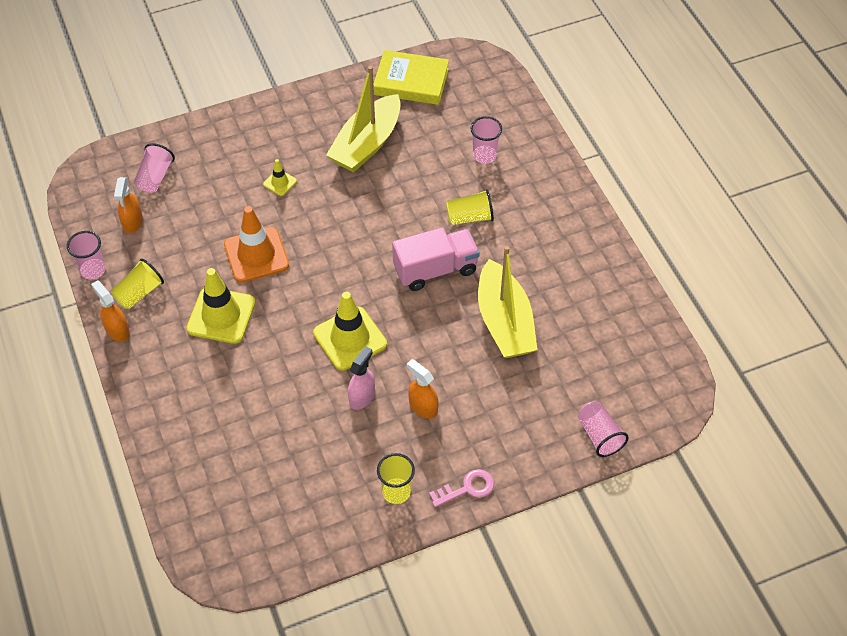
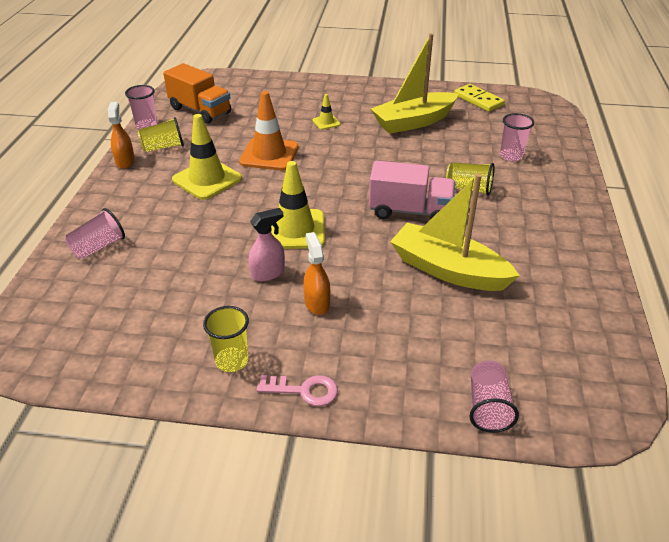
camera: 30 degrees right, 15 degrees down
(132, 222) = (200, 111): orange spray bottle -> orange truck
(155, 177) = (240, 94): pink cup -> pink cup (98, 247)
(411, 82) = (478, 100): yellow book -> yellow domino
(504, 322) = (448, 270): yellow boat -> yellow boat turned 105 degrees clockwise

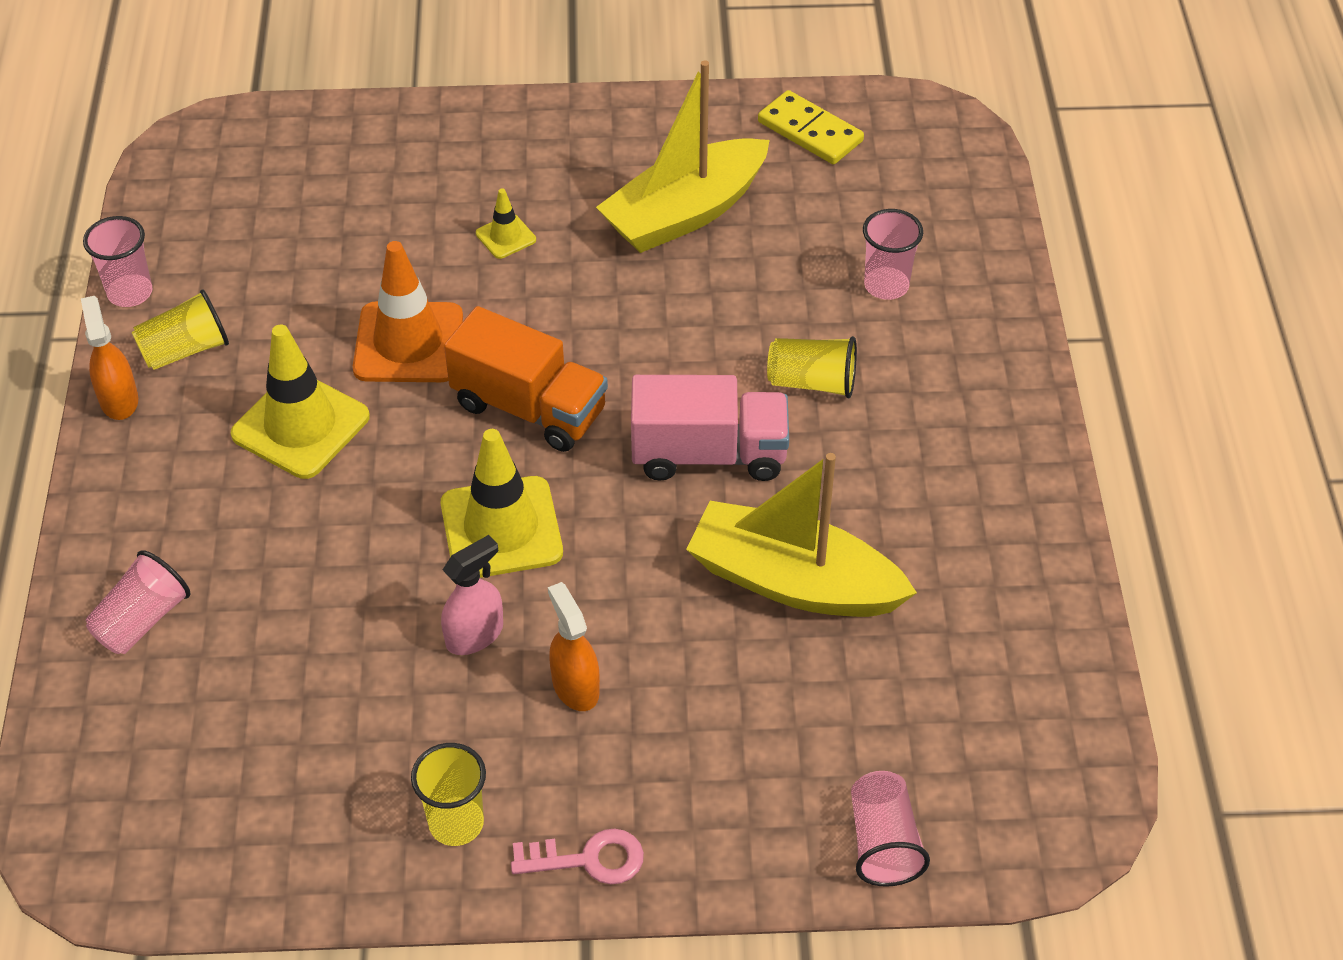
camera: 10 degrees left, 10 degrees up
(200, 111) = (232, 235): orange truck -> orange truck (529, 408)

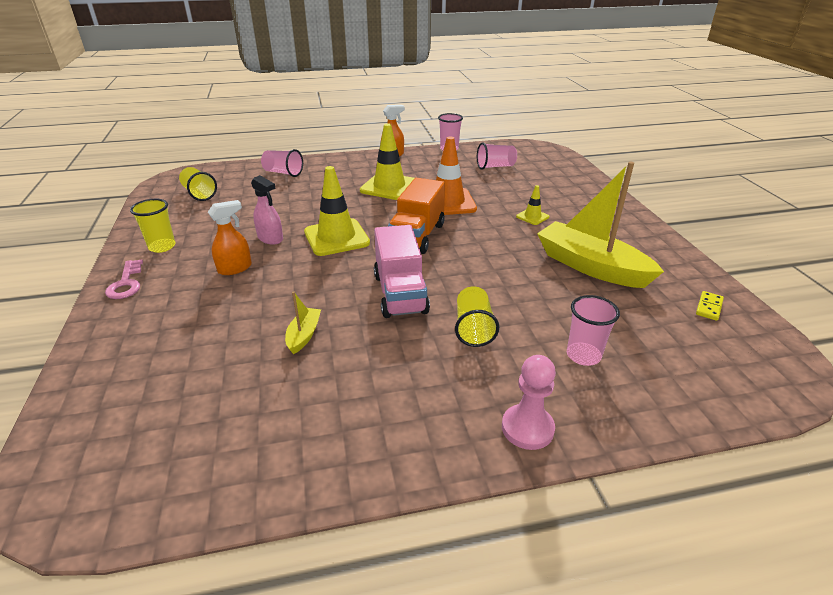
camera: 80 degrees right, 15 degrees down
(185, 350) = (423, 161): yellow cup -> yellow cup (199, 194)
(793, 581) = (304, 335): yellow boat -> yellow boat, size x0.43
(810, 131) = (709, 307): yellow domino -> yellow domino, size x0.56
(883, 842) = (89, 392): pink cup -> pink cup (495, 166)
(1001, 371) = (527, 428): none -> pink pawn

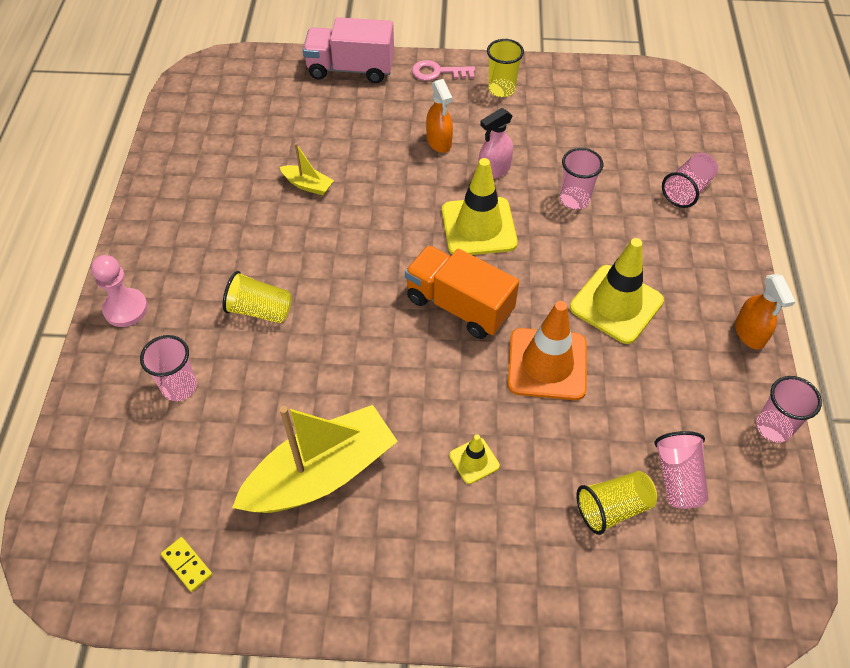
camera: 105 degrees right, 20 degrees up
(199, 194) = (630, 110): yellow cup -> yellow cup (613, 508)
(299, 205) = (574, 199): none -> pink cup
(400, 293) = (342, 264): pink truck -> pink truck (351, 69)

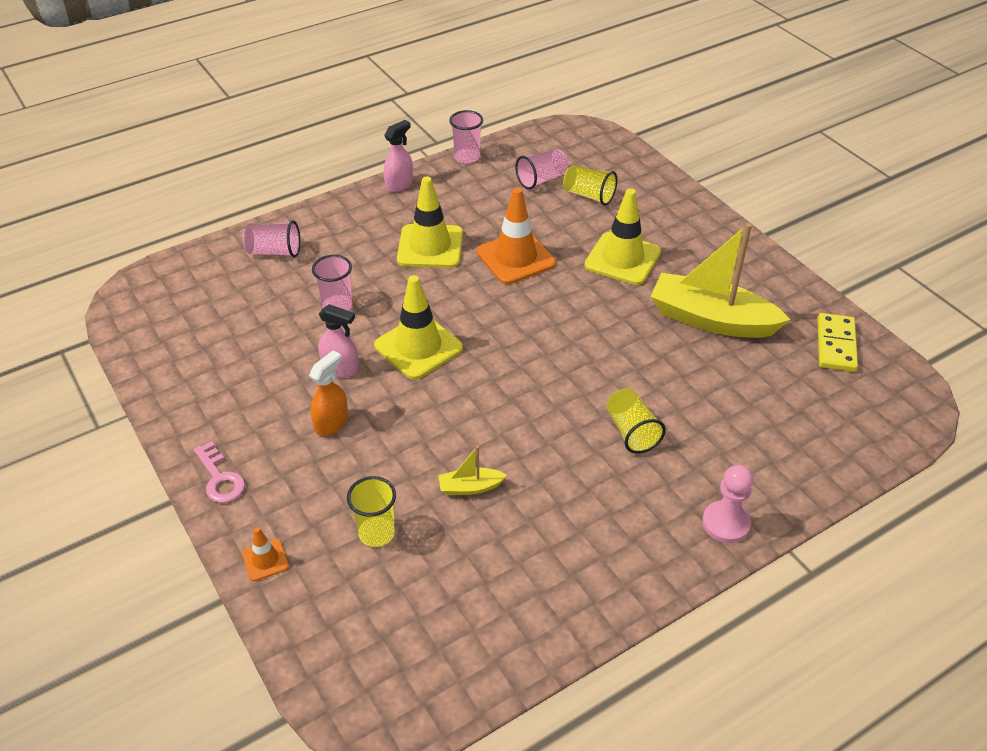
camera: 125 degrees left, 10 degrees down
(179, 387) = (743, 434): pink cup -> none
(187, 565) = (836, 345): yellow domino -> yellow domino, size x1.78
(308, 185) = (470, 487): yellow boat -> yellow boat turned 90 degrees counterclockwise
(351, 69) = (265, 560): pink truck -> orange traffic cone
(459, 305) = (509, 321): orange truck -> none
(474, 460) = (622, 259): yellow traffic cone -> yellow traffic cone, size x2.06
(501, 89) = (216, 415): yellow cup -> yellow cup (376, 533)
(749, 333) = (399, 184): orange spray bottle -> pink spray bottle

